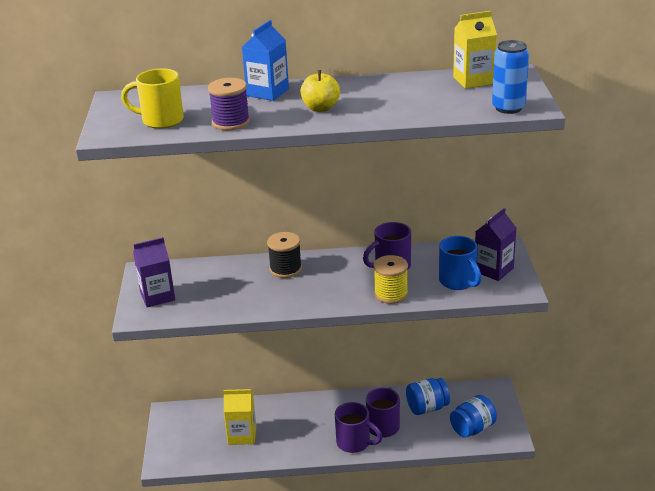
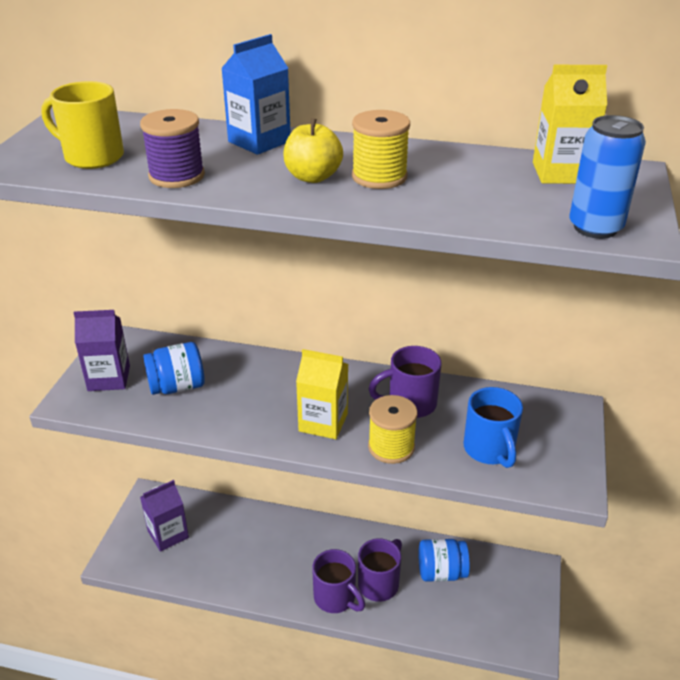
camera: 15 degrees right, 5 degrees up
(242, 435) = (213, 549): yellow carton -> yellow carton (323, 422)
(285, 269) = (277, 376): black spool -> none
(363, 101) = (379, 177): none -> yellow spool
(472, 428) = (487, 619): blue jar -> blue jar (177, 386)
(493, 270) = (546, 443): purple carton -> purple carton (168, 534)

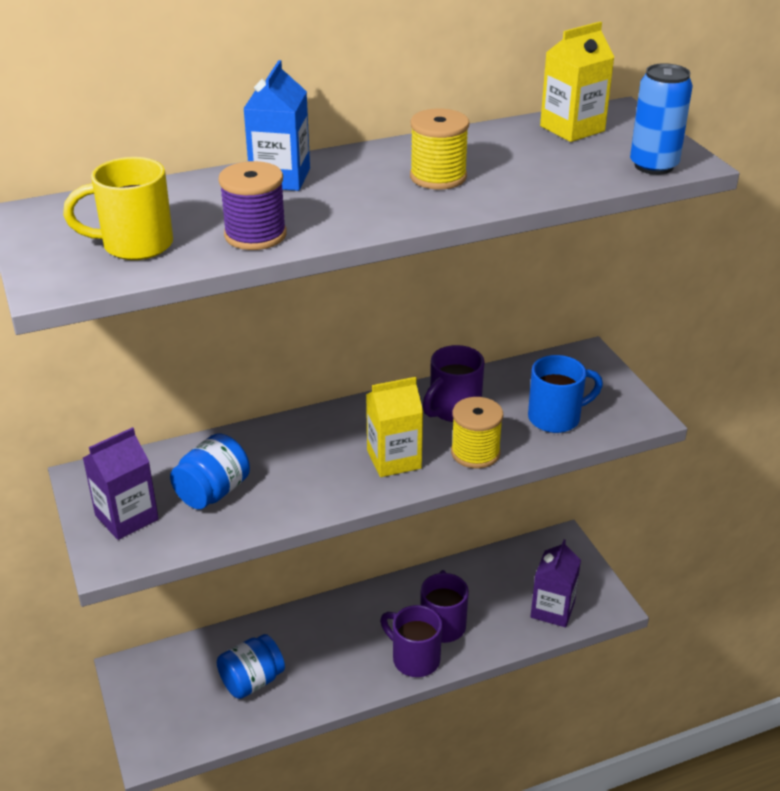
camera: 35 degrees left, 0 degrees up
(168, 534) = (187, 694): purple carton -> purple carton (552, 610)
(313, 177) = (382, 195): yellow apple -> none
(336, 598) = (414, 659): purple mug -> purple mug turned 150 degrees counterclockwise
(441, 572) = (488, 585): blue jar -> blue jar (252, 681)
(489, 450) = (556, 418): blue mug -> blue mug turned 60 degrees counterclockwise

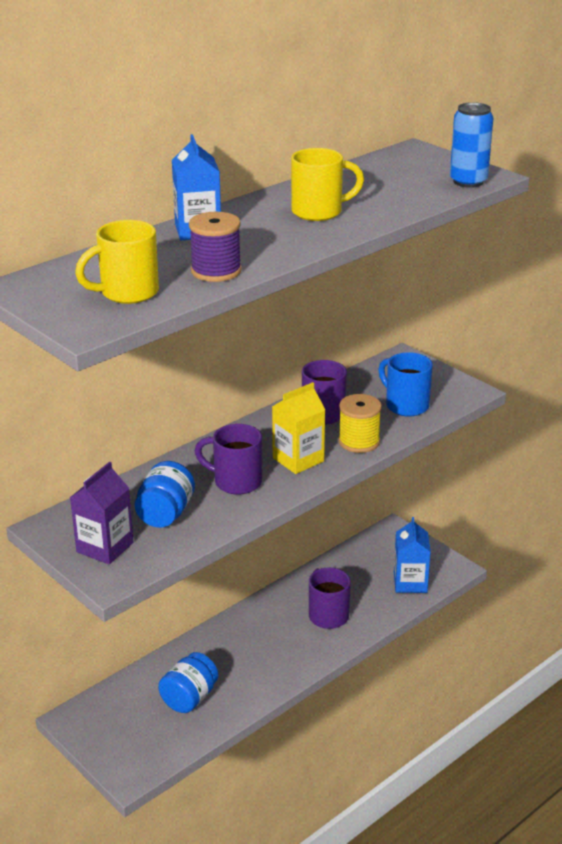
camera: 20 degrees left, 5 degrees down
(414, 659) = (318, 646): purple mug -> purple mug (236, 482)
(438, 177) = (319, 212): yellow spool -> yellow mug
(552, 610) = (410, 582): purple carton -> blue carton
(556, 418) = (405, 405): blue mug -> blue mug turned 90 degrees counterclockwise
(572, 128) = (390, 165): yellow carton -> none

